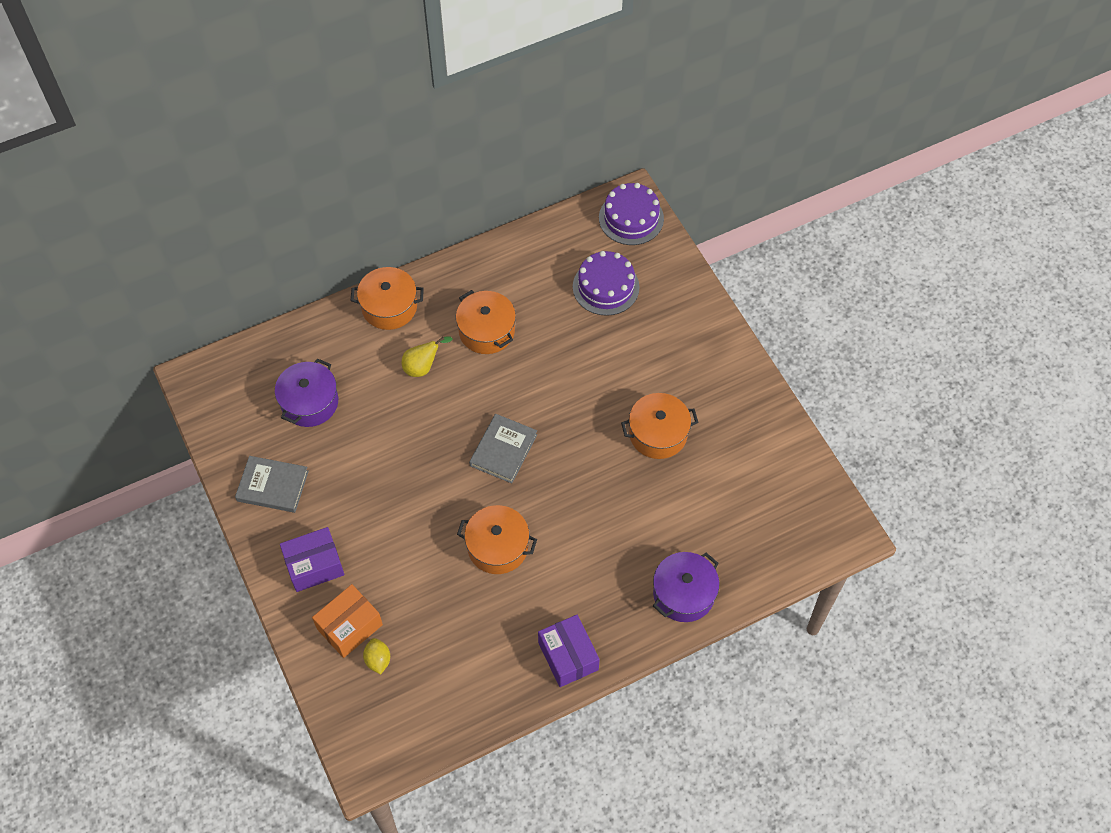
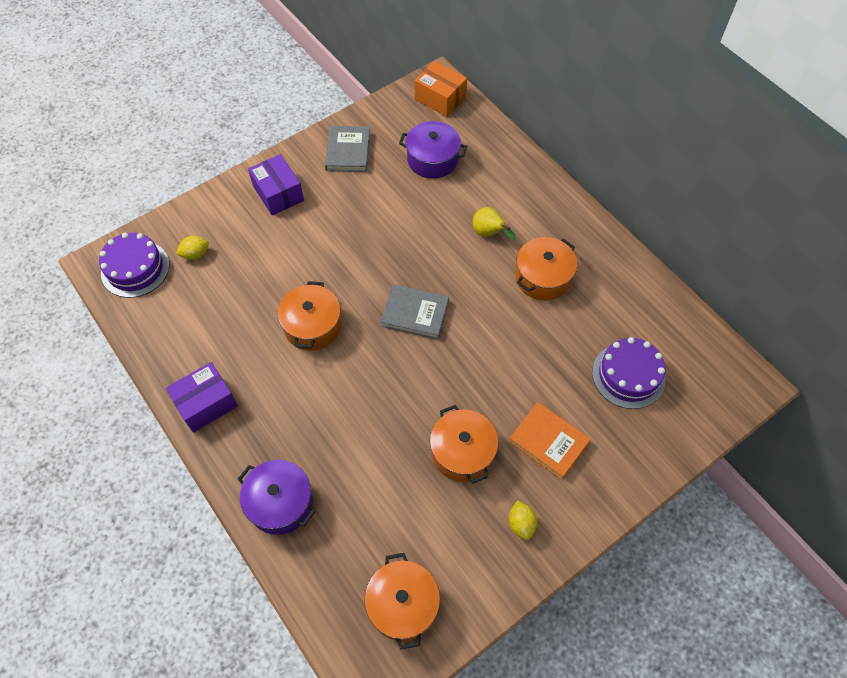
camera: 80 degrees right, 0 degrees up
(349, 626) = (224, 228): orange box -> orange box (440, 98)
(389, 307) = (546, 196): orange pot -> orange pot (403, 604)
(631, 218) = (726, 387): purple cake -> purple cake (135, 268)
(659, 363) = (548, 441): none -> orange book
(730, 400) = (521, 524): none -> yellow lemon

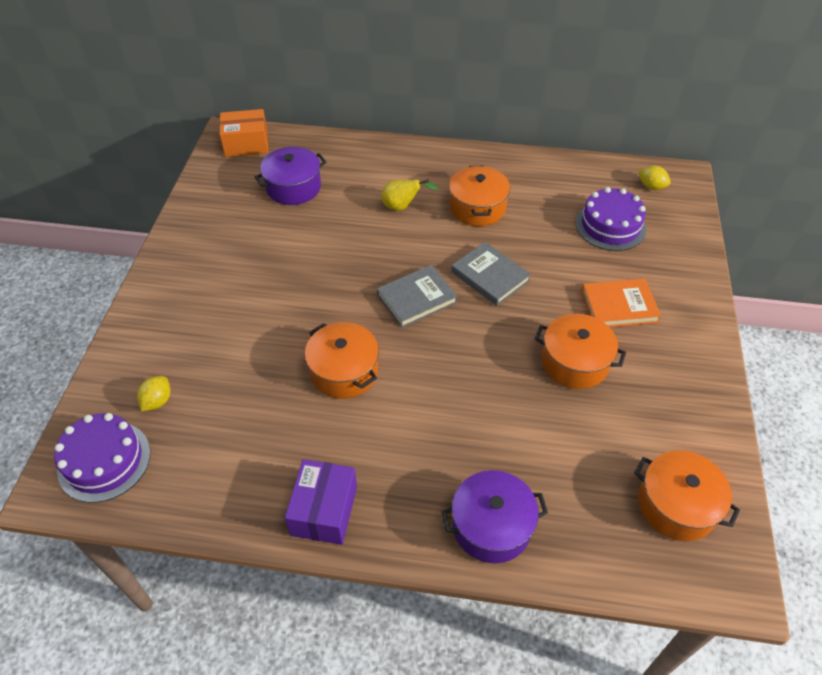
camera: 45 degrees left, 10 degrees down
(278, 193) = (184, 298): purple box -> none
(348, 151) = (211, 226): grey book -> grey book (490, 276)
(521, 524) = (673, 373): yellow lemon -> yellow lemon (651, 186)

